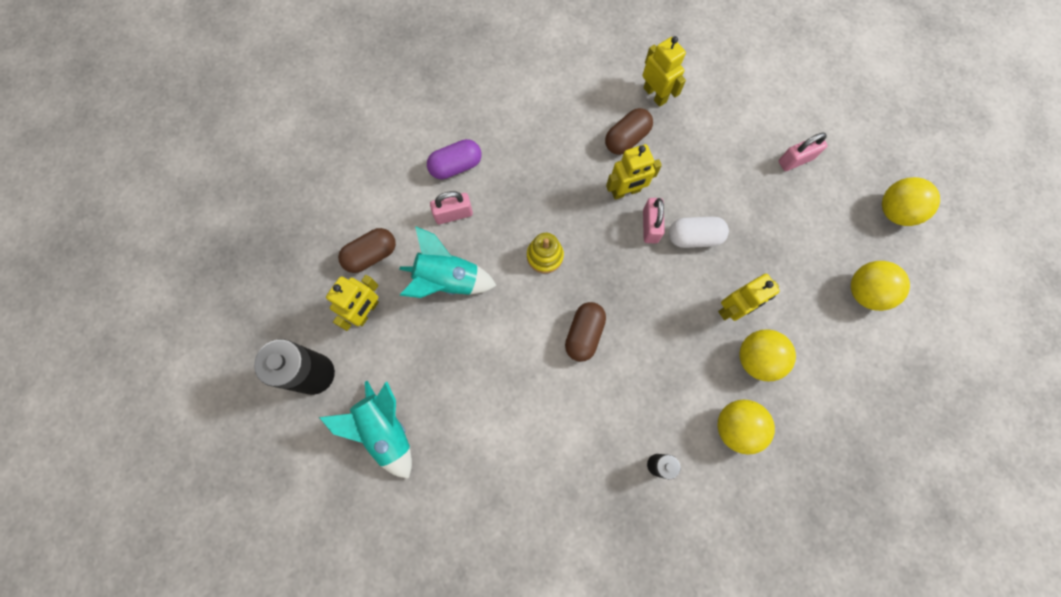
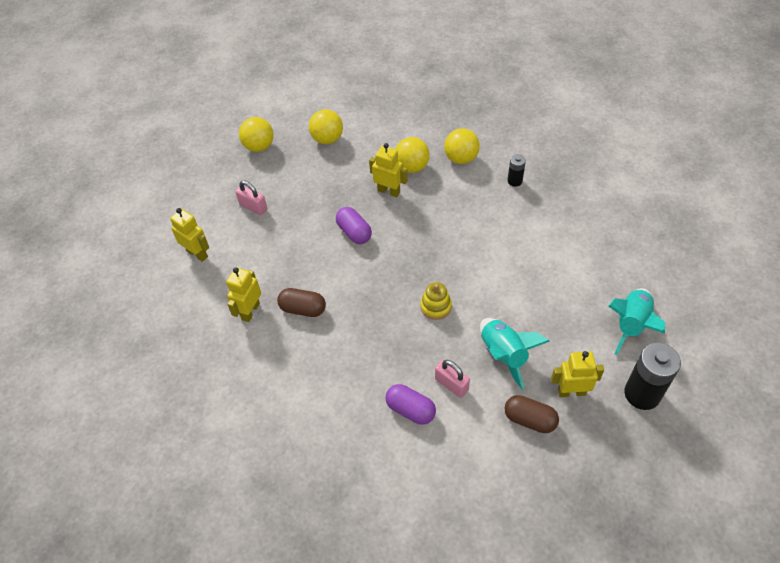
camera: 120 degrees left, 20 degrees down
(584, 334) = (471, 255): brown capsule -> none
(626, 191) = (348, 286): yellow robot -> yellow robot (197, 253)
(650, 226) = (364, 259): pink padlock -> none
(694, 237) = (354, 232): white capsule -> purple capsule

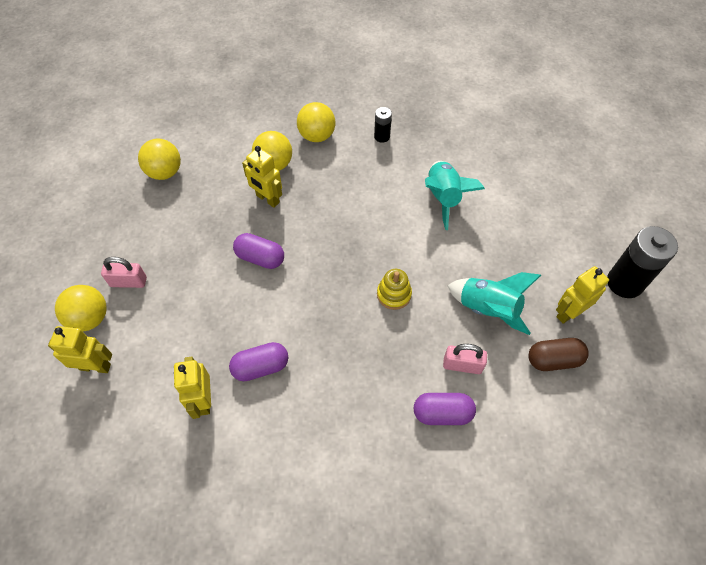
camera: 35 degrees left, 5 degrees up
(259, 146) = (91, 212): yellow ball -> yellow ball (90, 318)
(303, 309) = (261, 367): brown capsule -> purple capsule
(389, 191) = (267, 199): yellow robot -> yellow robot turned 135 degrees counterclockwise
(631, 325) = (572, 224): turquoise rocket -> turquoise rocket (443, 198)

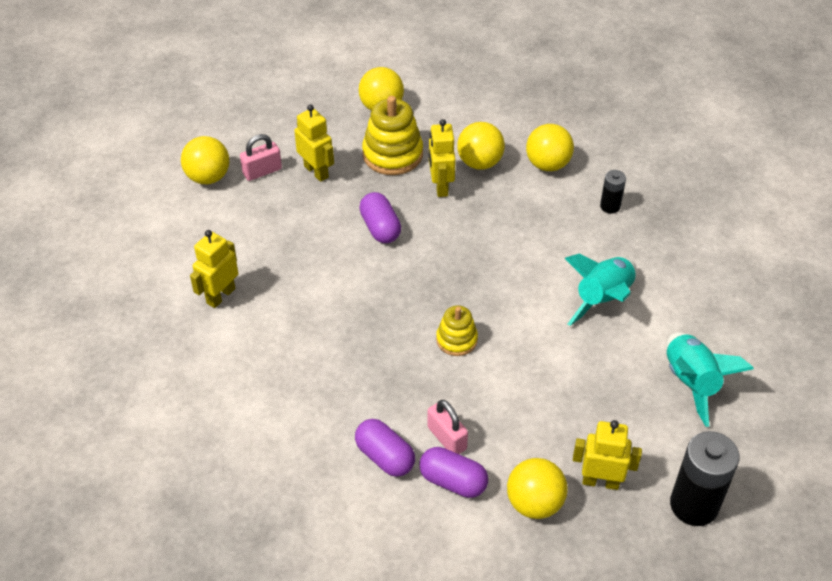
camera: 45 degrees right, 10 degrees down
(95, 366) = (176, 213): yellow robot -> yellow robot (316, 171)
(128, 282) = (262, 171): pink padlock -> pink padlock turned 75 degrees counterclockwise
(210, 200) = (392, 154): none -> yellow stacking toy
(261, 367) = (287, 307): purple capsule -> purple capsule (453, 481)
(488, 309) = (526, 417): turquoise rocket -> turquoise rocket (691, 382)
(553, 360) = (534, 503): brown capsule -> yellow ball

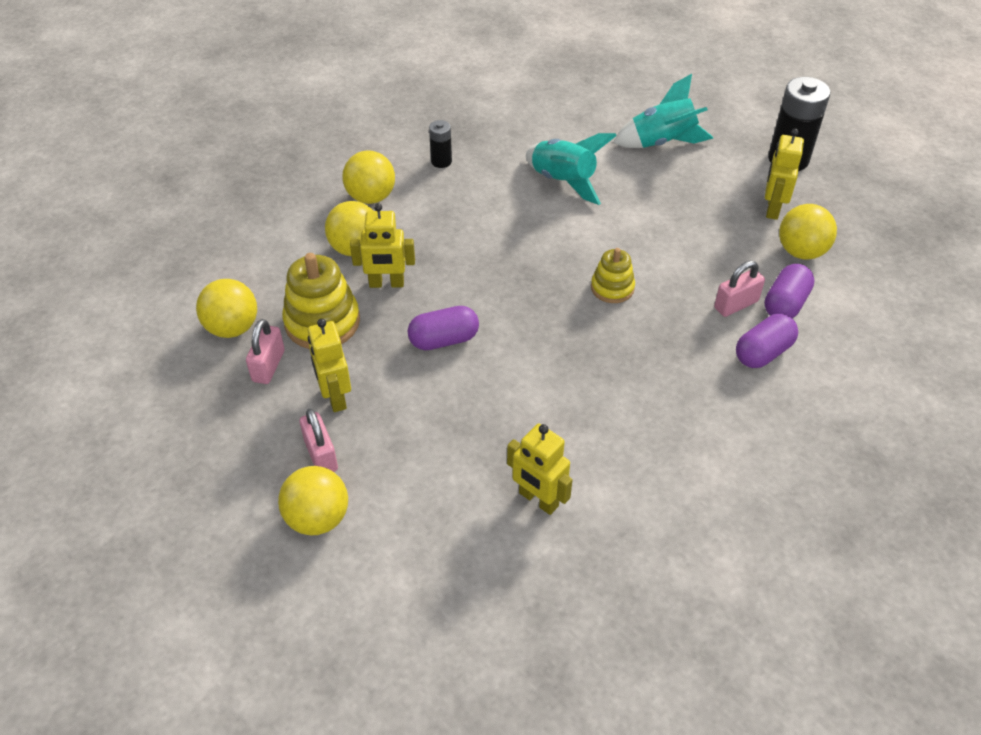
camera: 85 degrees left, 0 degrees up
(316, 171) = (335, 397): yellow robot -> yellow robot turned 75 degrees counterclockwise
(345, 132) = (268, 366): none -> pink padlock

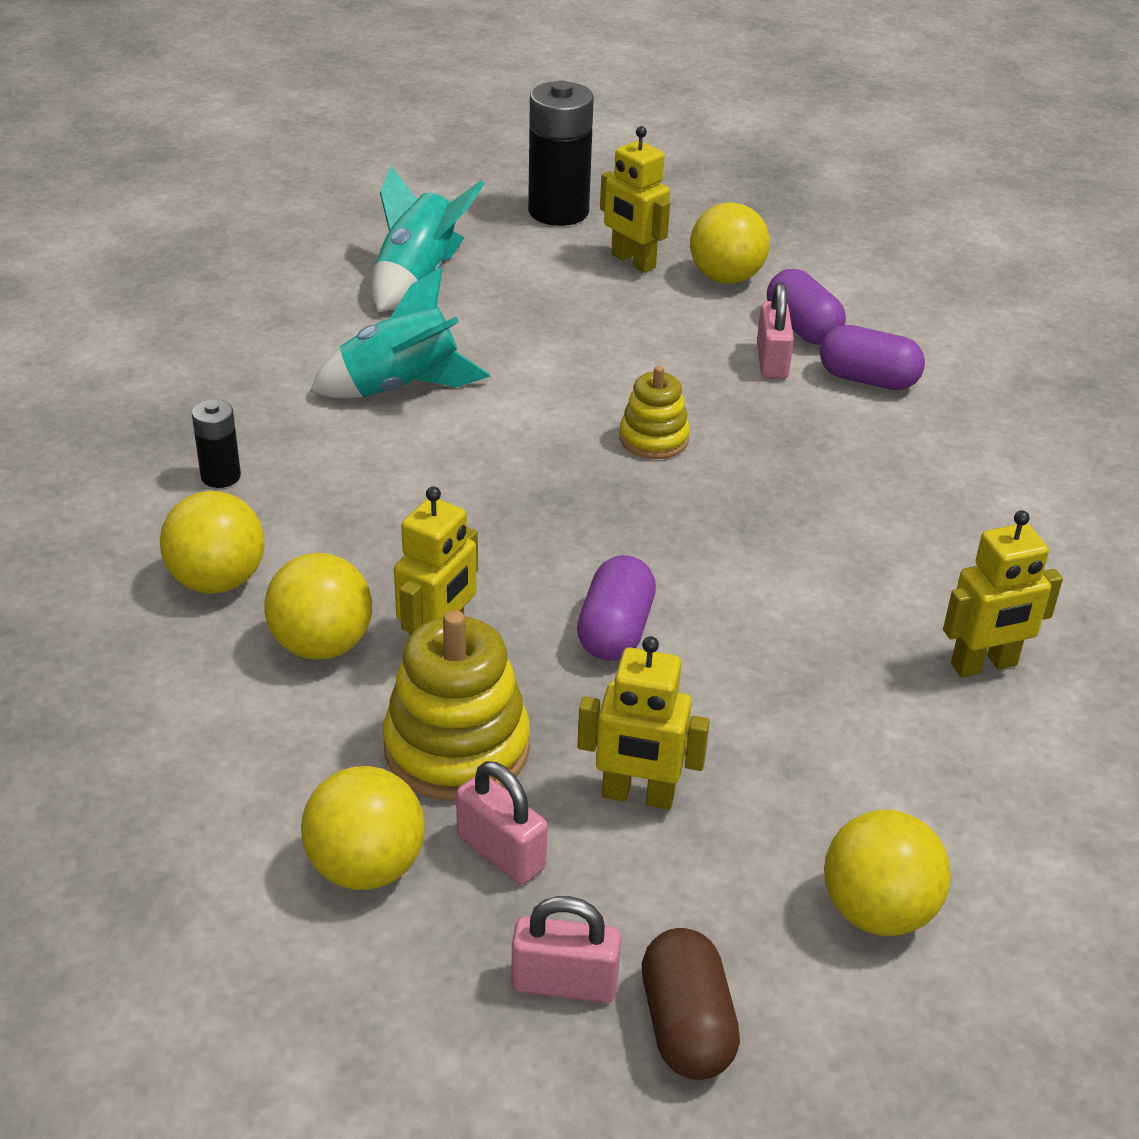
camera: 60 degrees left, 10 degrees down
(205, 473) = (686, 1026): none -> brown capsule
(321, 455) = (749, 859): pink padlock -> pink padlock (564, 983)
(763, 352) = (868, 379): purple capsule -> purple capsule turned 60 degrees counterclockwise

